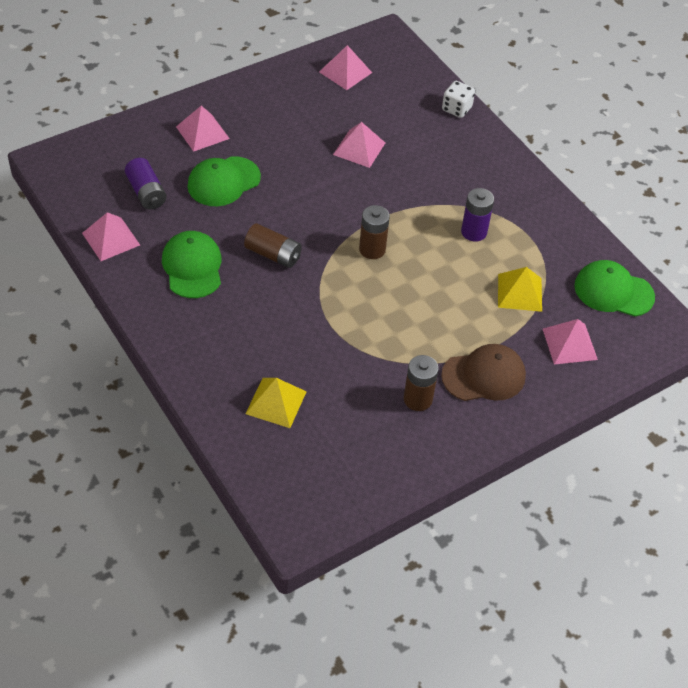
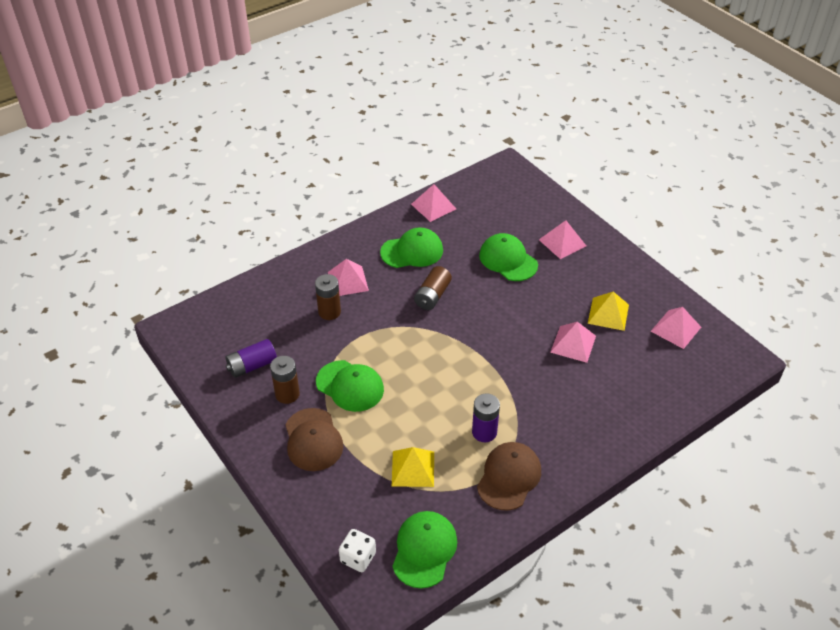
camera: 90 degrees right, 5 degrees down
(146, 193) = (485, 219): purple battery -> purple battery (252, 365)
(276, 402) = (283, 308): yellow pyramid -> yellow pyramid (608, 314)
(372, 249) = (449, 358): brown battery -> brown battery (329, 312)
(408, 339) = (350, 386): none -> green cap
(456, 109) = (654, 417): white dice -> white dice (358, 557)
(528, 220) = (509, 477): none -> brown cap
(569, 344) = (353, 508): pink pyramid -> pink pyramid (348, 281)

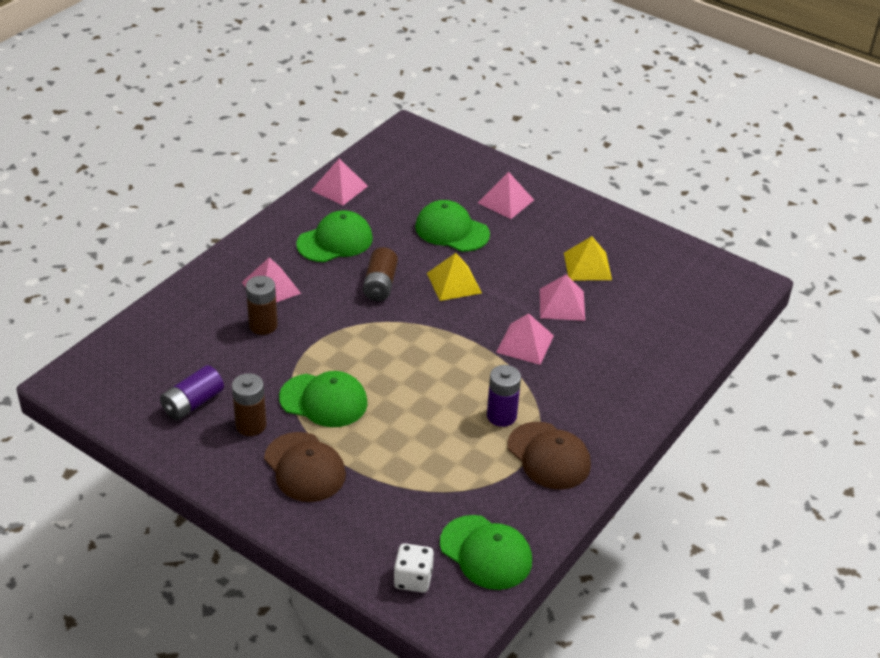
camera: 20 degrees left, 5 degrees down
(413, 468) = (436, 471): yellow pyramid -> yellow pyramid (454, 283)
(424, 550) = (486, 552): green cap -> green cap turned 135 degrees clockwise
(509, 477) = (549, 456): brown cap -> brown cap turned 135 degrees clockwise
(676, 329) = (666, 267): pink pyramid -> pink pyramid (525, 343)

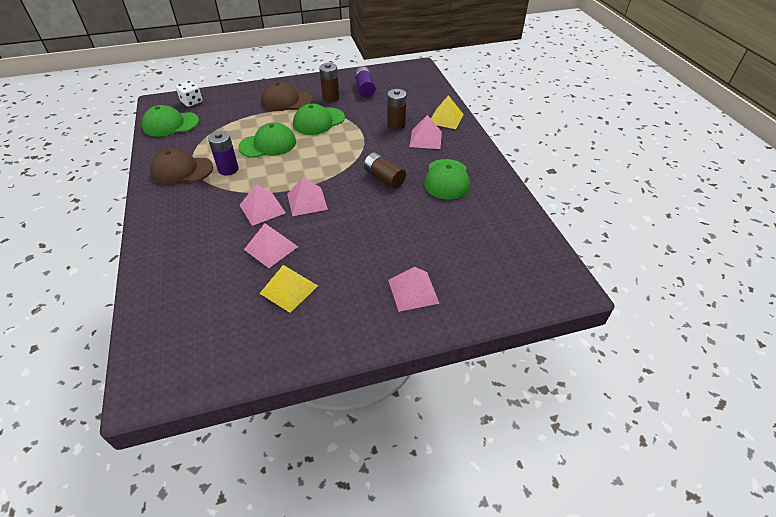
camera: 130 degrees right, 5 degrees up
(339, 188) = (508, 208): pink pyramid -> pink pyramid (307, 201)
(452, 230) = (406, 238): green cap -> green cap (268, 144)
(454, 283) = (351, 209): yellow pyramid -> yellow pyramid (446, 118)

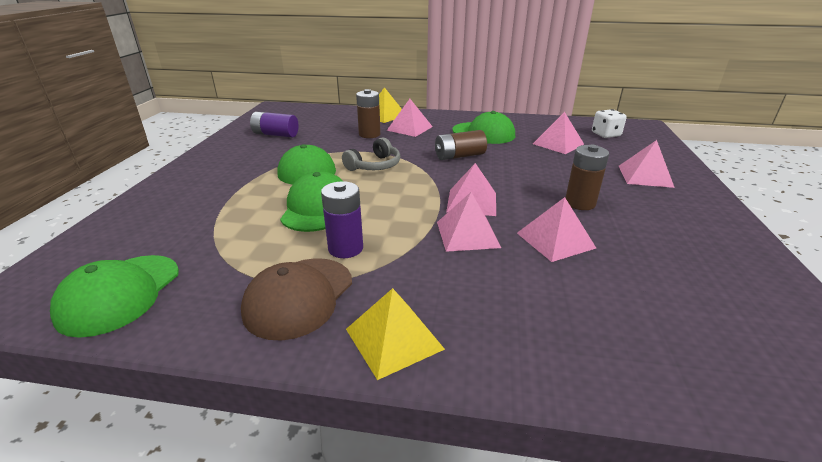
camera: 65 degrees left, 15 degrees down
(192, 102) = (81, 259): white dice -> white dice (605, 134)
(286, 101) = (225, 179): brown cap -> none
(289, 289) = (639, 240): yellow pyramid -> yellow pyramid (394, 339)
(331, 97) = (264, 153): brown battery -> brown battery (580, 203)
(340, 145) = (374, 165): none -> grey headphones
(455, 228) = (558, 144): none -> pink pyramid

